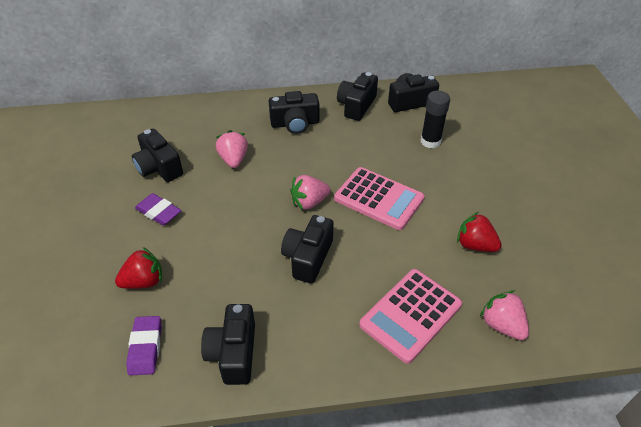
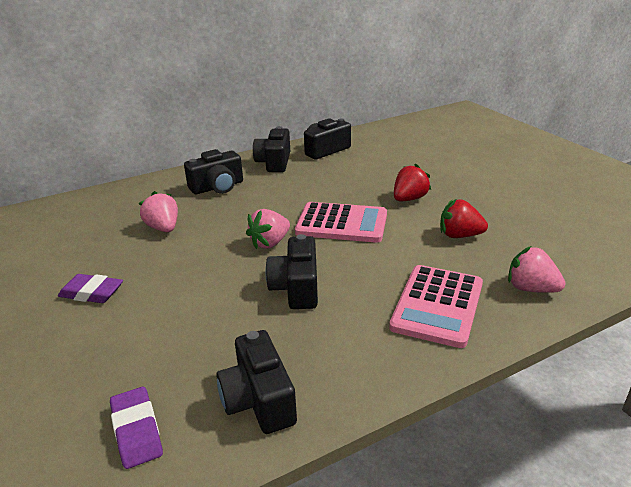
camera: 20 degrees left, 15 degrees down
(144, 281) = (102, 363): red strawberry -> red strawberry (409, 199)
(159, 167) = (73, 254): black camera -> none
(430, 141) = (363, 173): black glue stick -> none

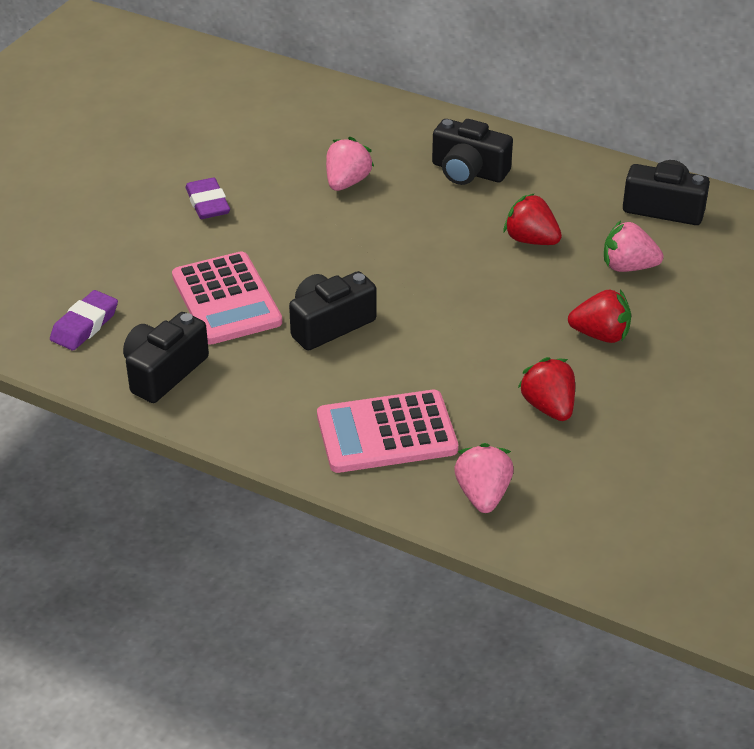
camera: 55 degrees right, 10 degrees up
(270, 243) = (390, 269): pink strawberry -> pink strawberry (628, 267)
(274, 162) = (579, 182): black camera -> none
(303, 190) = (531, 240): none -> red strawberry
(341, 223) = (483, 303): pink calculator -> pink calculator (226, 299)

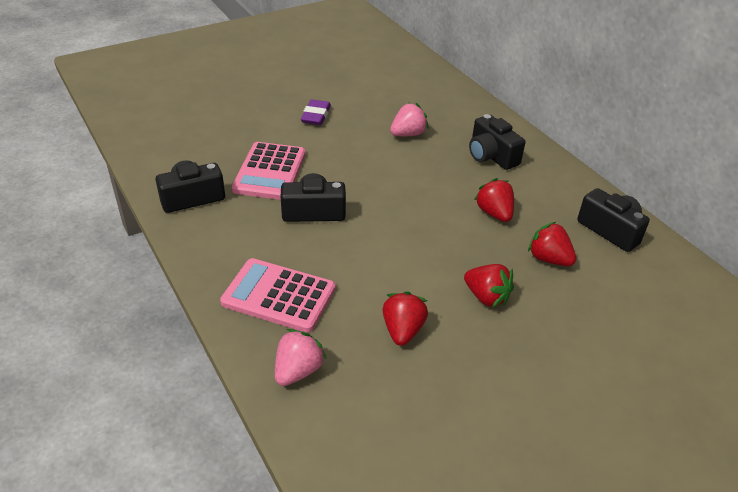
camera: 30 degrees right, 0 degrees up
(85, 325) = (180, 154): purple eraser -> none
(628, 267) = (549, 259): pink strawberry -> red strawberry

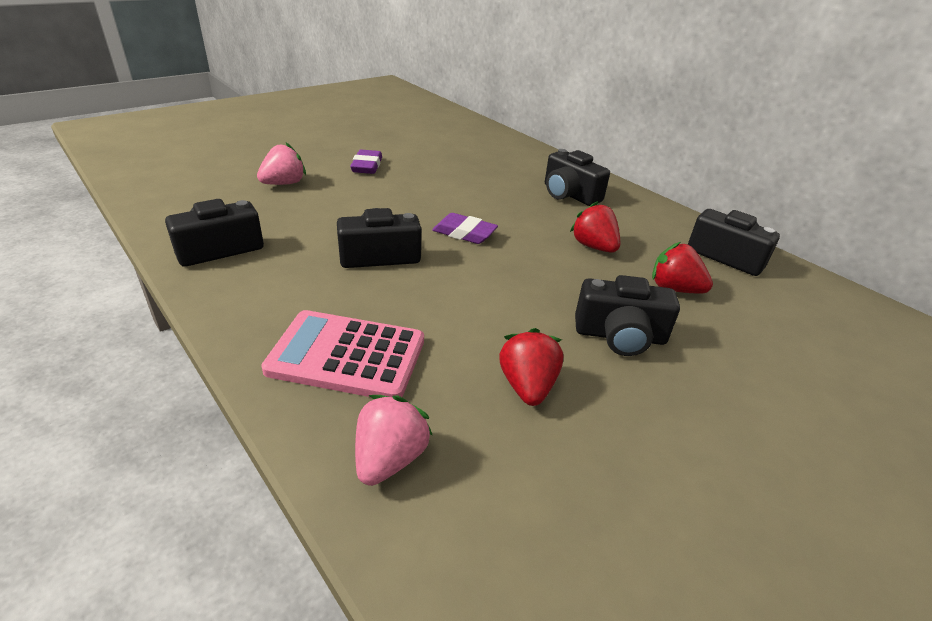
camera: 10 degrees left, 5 degrees down
(270, 172) = (319, 218): pink calculator -> none
(386, 193) = (464, 233): none -> purple eraser
(408, 134) = (473, 179): pink strawberry -> pink strawberry (284, 183)
(486, 297) = (620, 336): red strawberry -> black camera

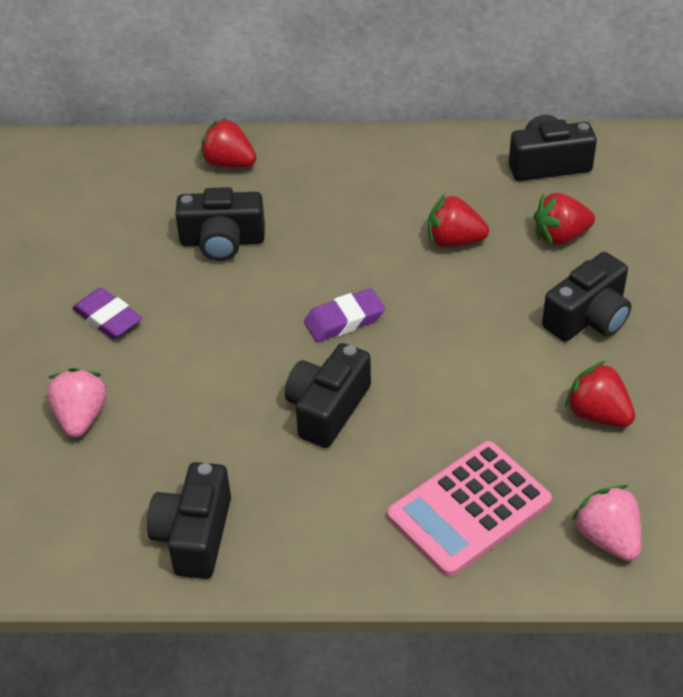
camera: 45 degrees left, 10 degrees up
(528, 157) = (229, 163): none -> red strawberry
(569, 194) = (344, 189): black camera -> black camera (222, 241)

